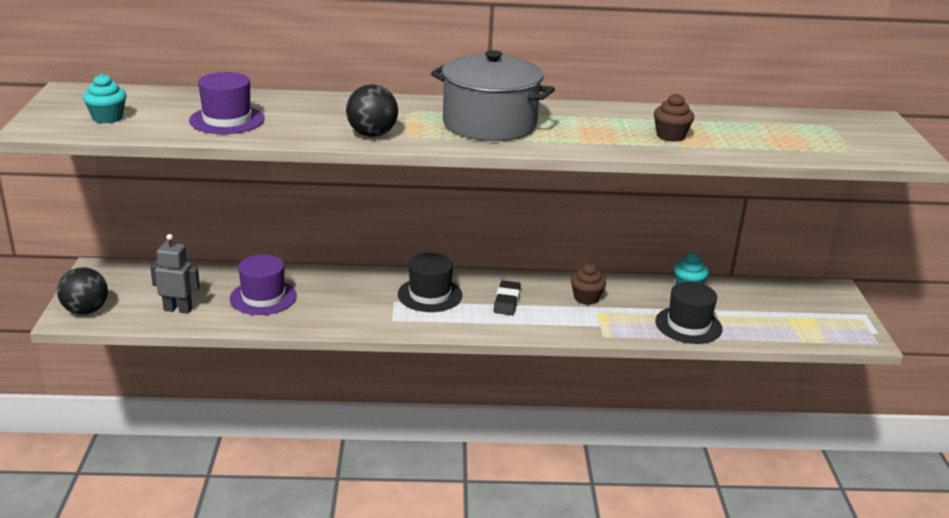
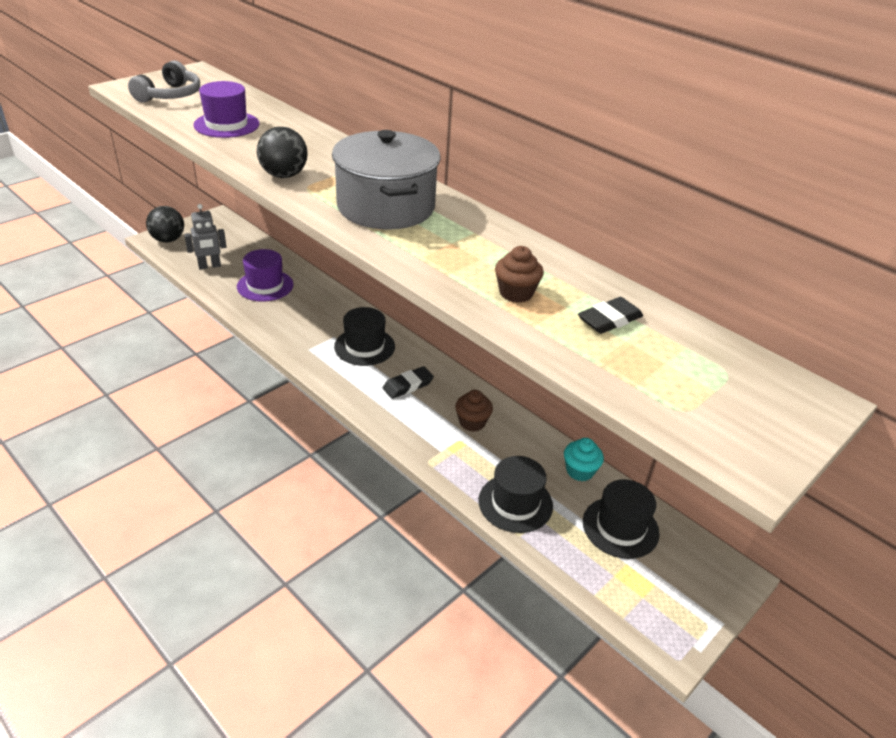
camera: 45 degrees right, 10 degrees up
(107, 118) = (170, 95): turquoise cupcake -> grey headphones
(178, 309) = (209, 266): grey robot -> grey robot turned 105 degrees clockwise
(737, 127) = (609, 320): none -> black eraser
(755, 302) = (620, 527): none -> black hat

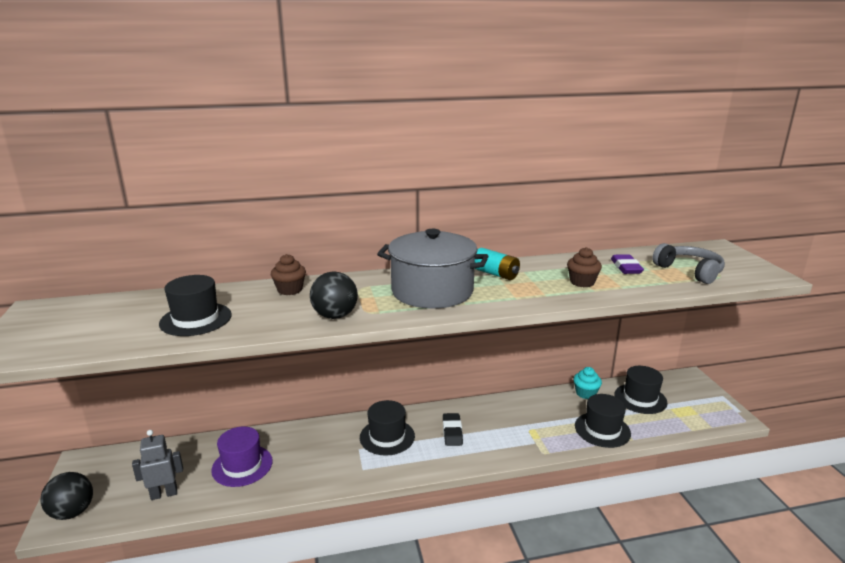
camera: 55 degrees left, 15 degrees down
(170, 95) = (76, 333): grey headphones -> grey headphones (689, 271)
(209, 266) = (164, 494): grey robot -> grey robot turned 120 degrees counterclockwise
(226, 125) = (196, 319): purple hat -> black hat
(472, 422) = (513, 417): brown cupcake -> brown cupcake (290, 290)
(473, 232) = (495, 274): none -> turquoise battery
(609, 320) = (626, 267): black eraser -> purple eraser

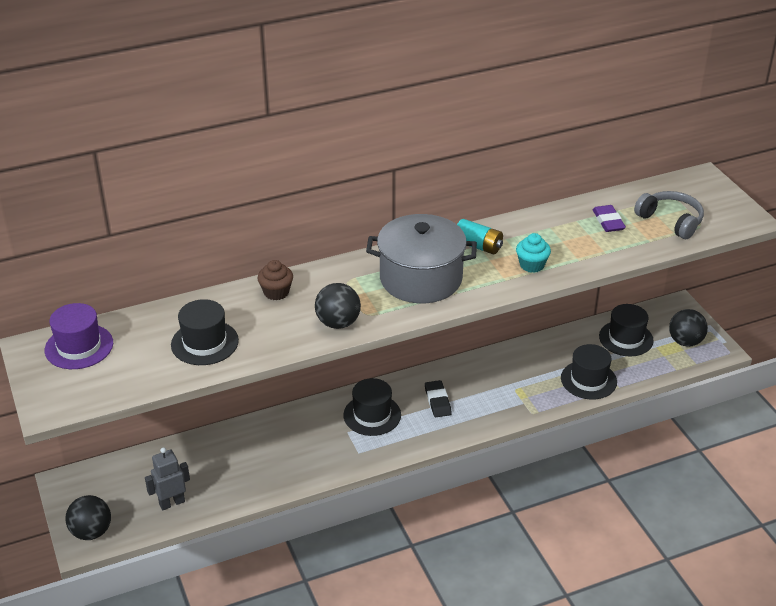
camera: 10 degrees left, 15 degrees up
(242, 465) = (235, 464): purple hat -> purple hat (79, 346)
(582, 282) = (566, 249): brown cupcake -> none
(585, 393) = (569, 338): turquoise cupcake -> turquoise cupcake (532, 265)
(699, 407) = (685, 341): none -> black ball

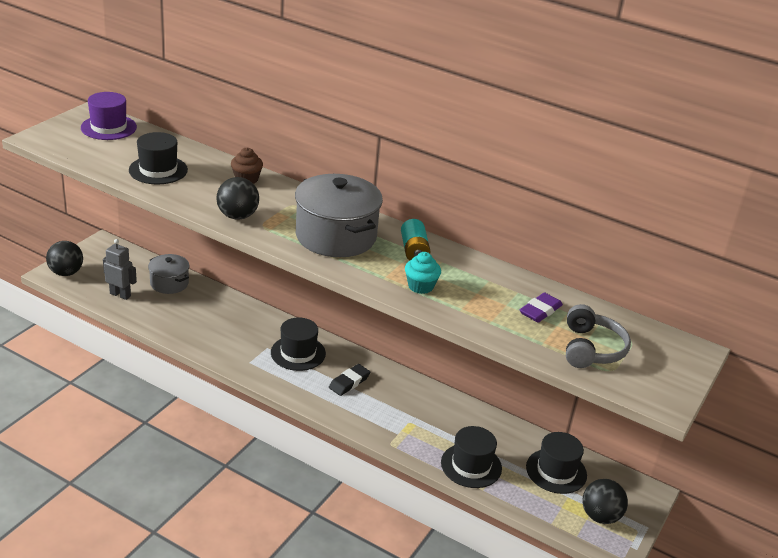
camera: 50 degrees right, 5 degrees down
(186, 458) = (169, 283): none -> grey pot

